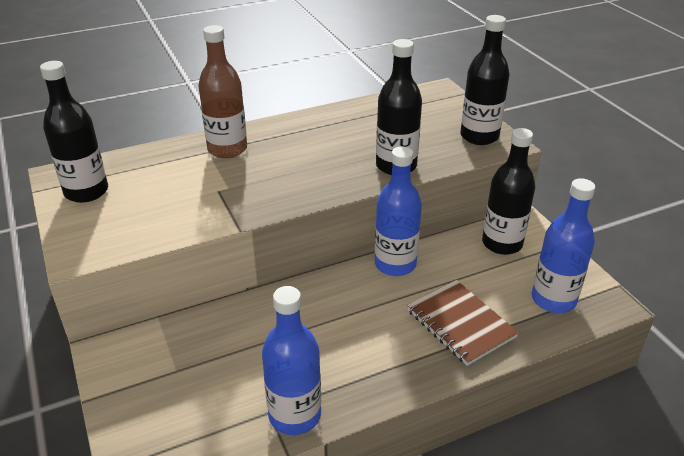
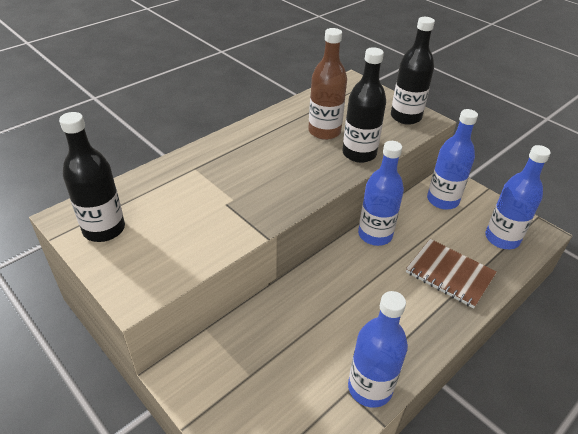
camera: 20 degrees left, 5 degrees up
(227, 149) = (210, 163): brown bottle -> brown bottle (324, 131)
(502, 243) = (442, 200): black bottle -> blue bottle

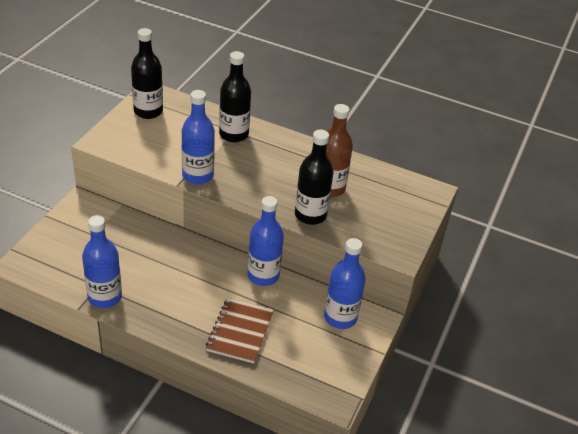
camera: 65 degrees right, 0 degrees up
(405, 117) = (393, 238): black bottle -> black bottle (233, 134)
(502, 238) = (309, 368): blue bottle -> blue bottle (197, 175)

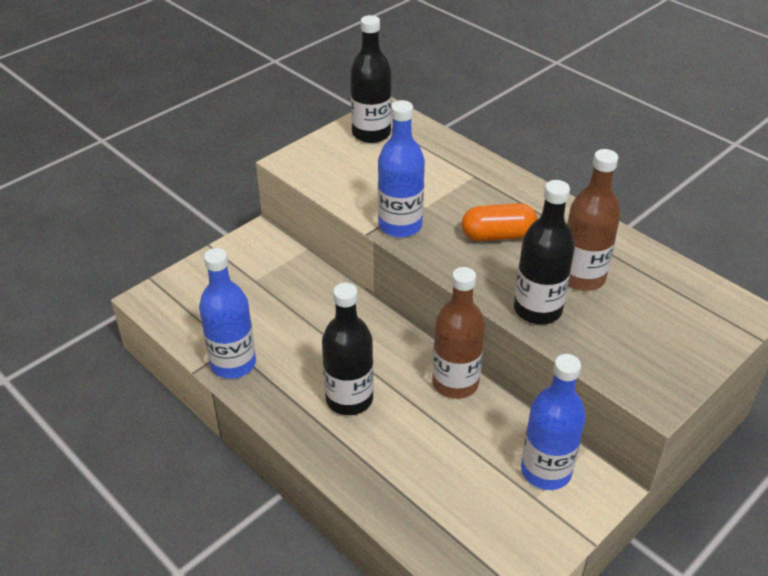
camera: 25 degrees right, 0 degrees up
(233, 134) = (472, 180): black bottle -> black bottle (349, 399)
(240, 332) = (391, 455): brown notebook -> none
(263, 275) = (455, 383): blue bottle -> brown bottle
(266, 170) = (497, 235): none -> orange capsule

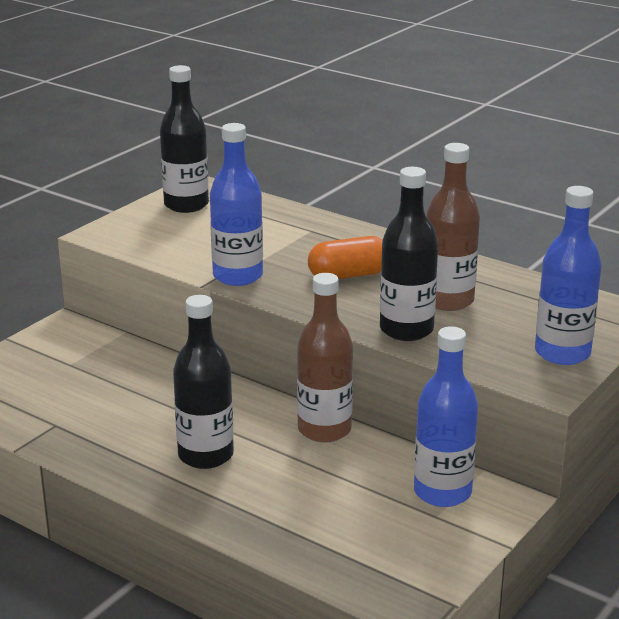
camera: 10 degrees left, 15 degrees down
(233, 363) = (61, 438): blue bottle -> blue bottle (562, 353)

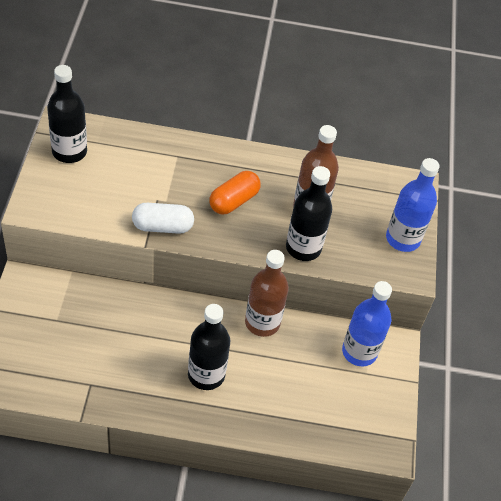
camera: 35 degrees left, 25 degrees up
(238, 276) = (162, 226): blue bottle -> white capsule

